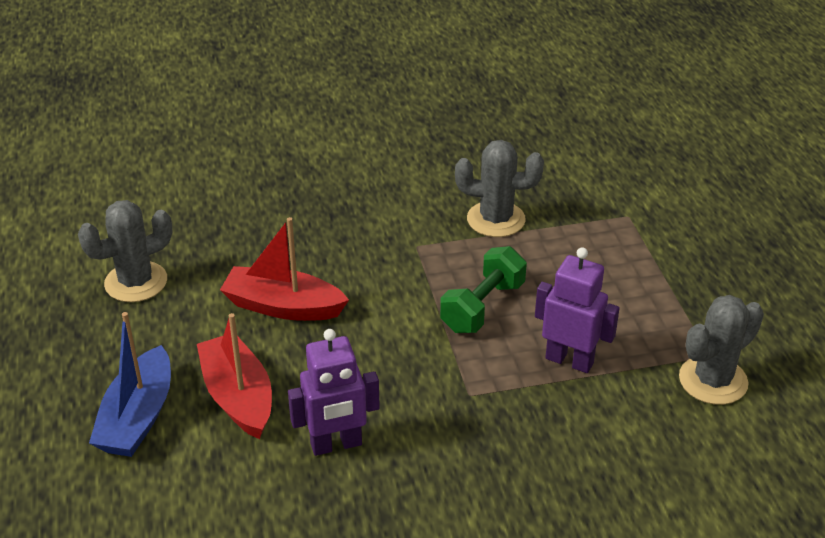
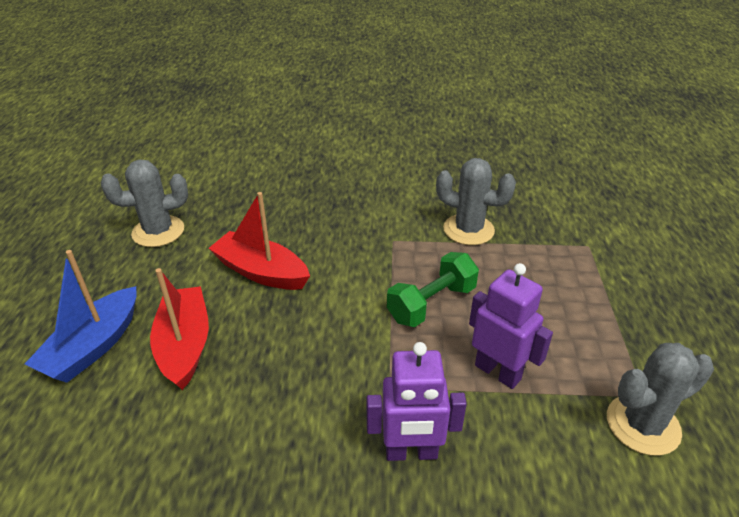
camera: 15 degrees right, 0 degrees up
(336, 445) = (246, 412): purple robot -> purple robot (411, 452)

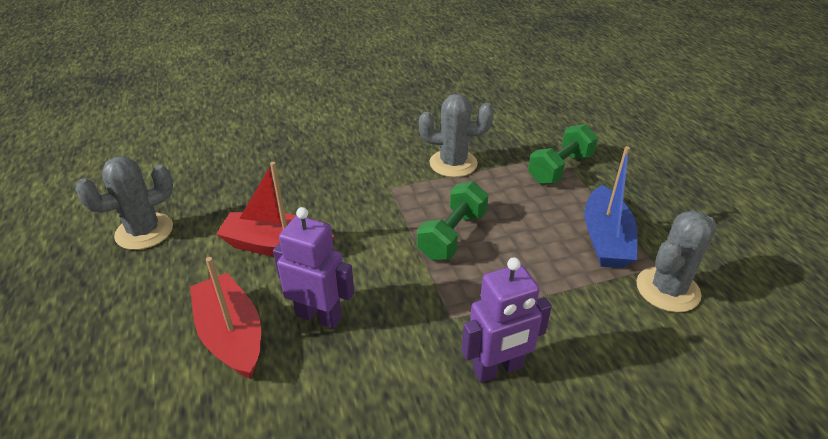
camera: 20 degrees left, 0 degrees up
(93, 346) = (129, 364): blue boat -> blue boat (605, 239)
(498, 372) = (536, 279): purple robot -> purple robot (319, 316)
(583, 260) = (560, 168): none -> green dumbbell

